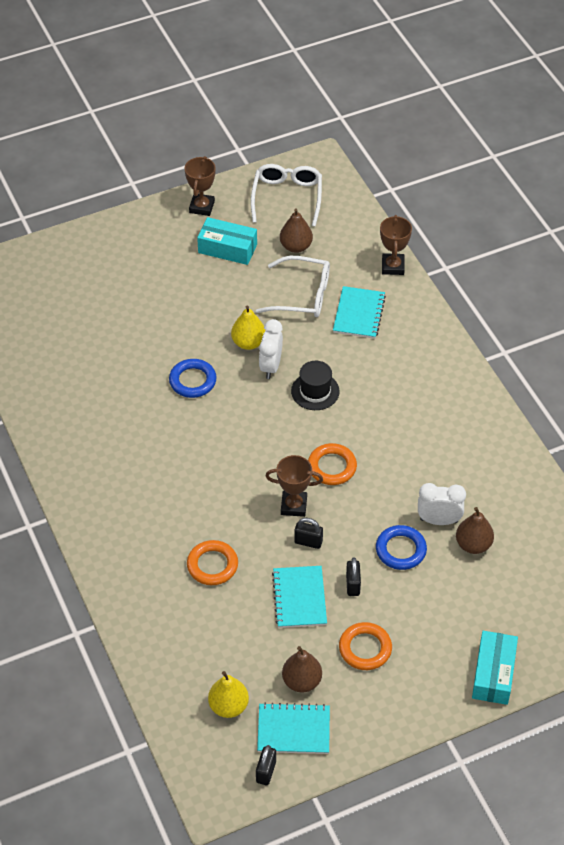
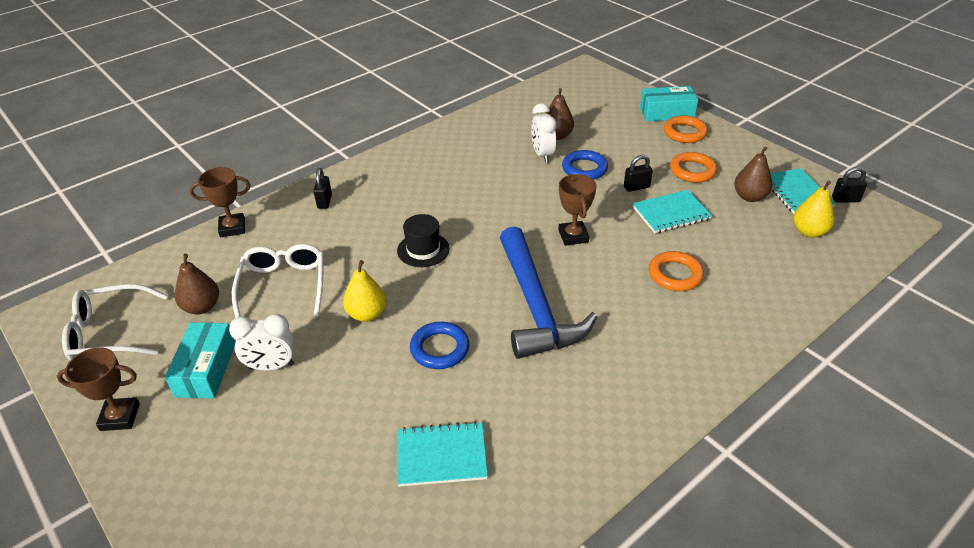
camera: 105 degrees left, 10 degrees down
(214, 452) = (536, 306): none -> blue hammer
(271, 366) = (398, 288): white clock -> white clock (271, 366)
(308, 542) = (608, 219): black padlock -> black padlock (324, 201)
(332, 467) = (515, 221): orange ring -> orange ring (684, 133)
(359, 314) = (306, 239): turquoise notebook -> turquoise notebook (441, 456)

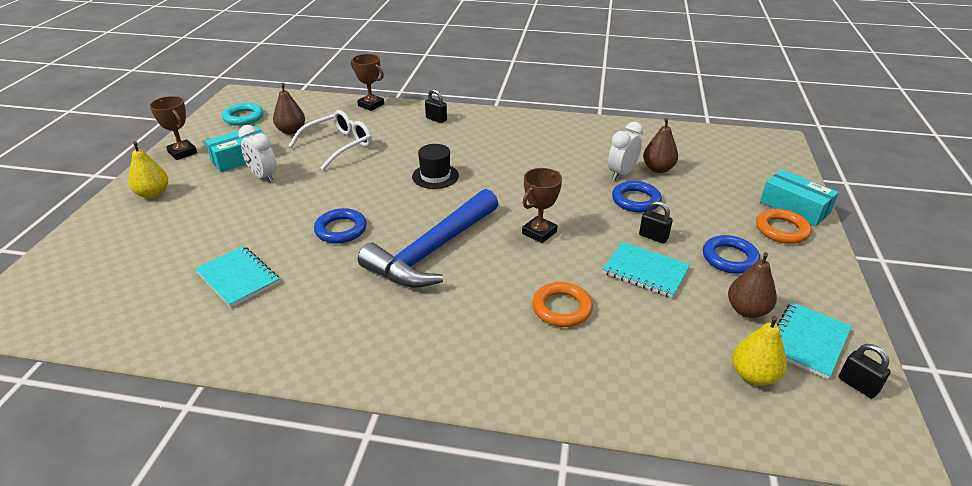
camera: 50 degrees right, 5 degrees down
(110, 333) = (243, 117): white glasses -> turquoise ring
(324, 201) = (436, 119): black padlock -> black padlock turned 75 degrees clockwise
(367, 314) = (344, 186): yellow pear -> yellow pear (153, 194)
(692, 171) = (729, 258): orange ring -> blue ring

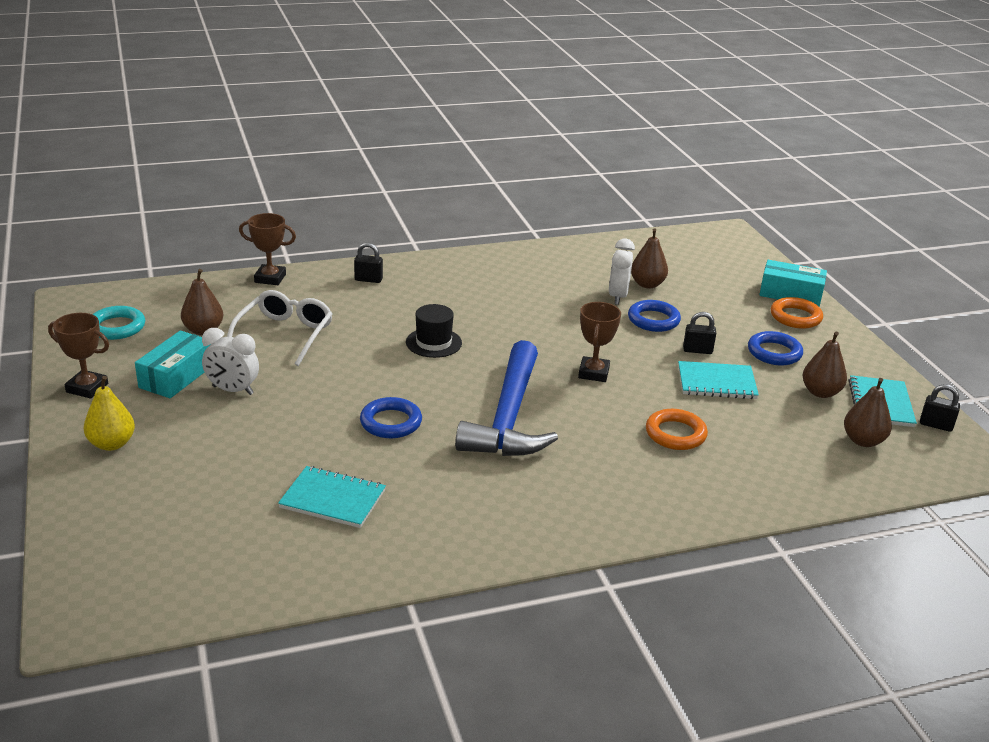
camera: 30 degrees left, 5 degrees down
(753, 375) = (863, 441): yellow pear -> brown pear

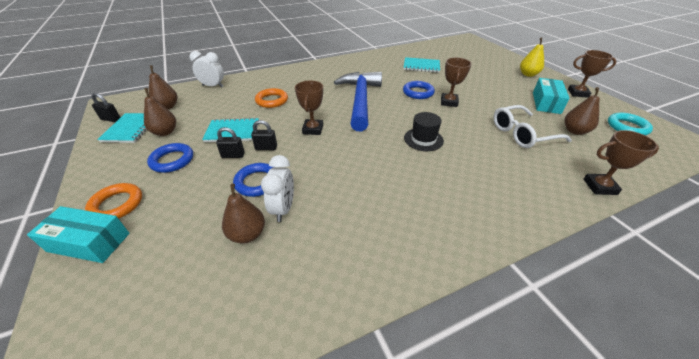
camera: 175 degrees right, 10 degrees up
(233, 390) = (509, 99): white clock -> white clock (213, 86)
(284, 335) = (522, 134): white glasses -> white glasses turned 60 degrees clockwise
(348, 396) = (449, 102): none -> brown trophy
(368, 279) = (519, 198): black padlock -> black padlock (266, 148)

